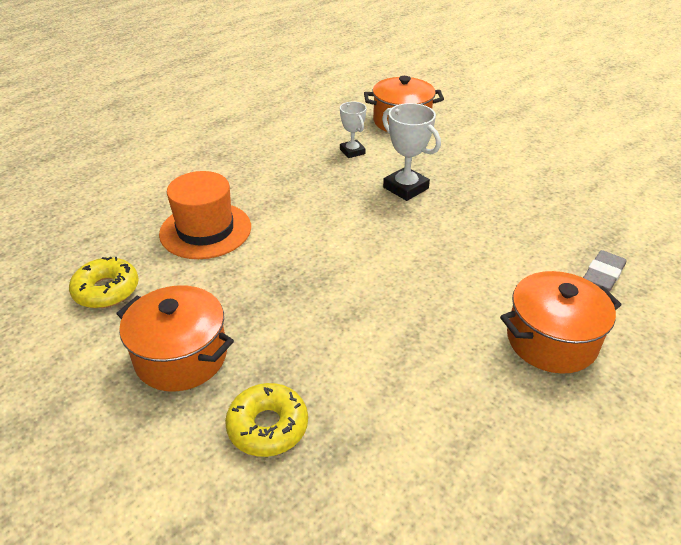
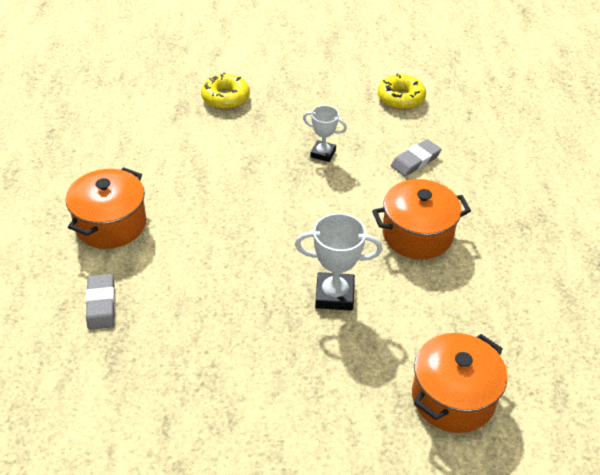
camera: 135 degrees right, 5 degrees up
(181, 357) = (308, 97): orange pot -> orange pot (417, 234)
(205, 230) = (415, 161): orange hat -> grey eraser
(352, 151) = (434, 309): white trophy -> white trophy (323, 153)

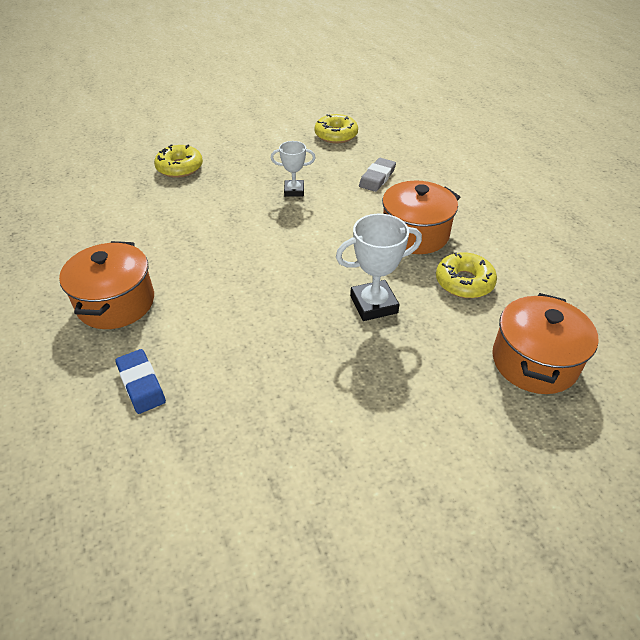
camera: 20 degrees left, 0 degrees up
(101, 304) = (141, 384): grey eraser -> blue eraser
(435, 299) = (464, 282): none -> yellow donut

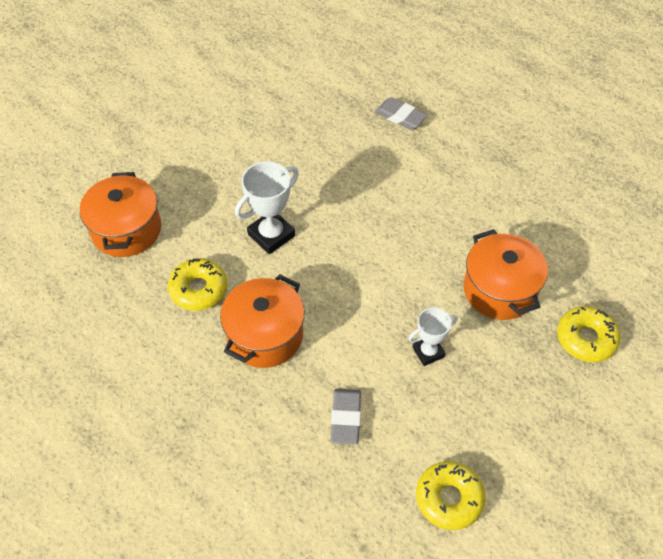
camera: 155 degrees right, 10 degrees up
(116, 303) = (477, 161): orange pot -> orange pot (499, 290)
(141, 384) = (400, 116): blue eraser -> grey eraser

